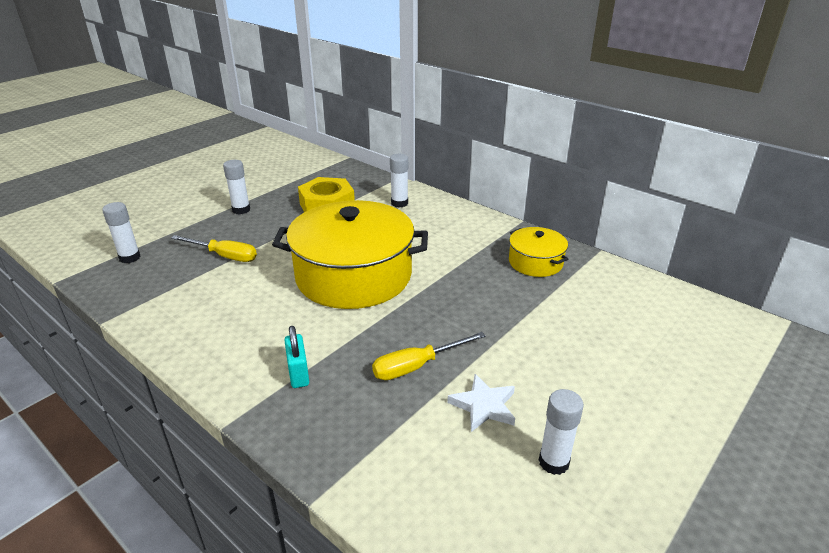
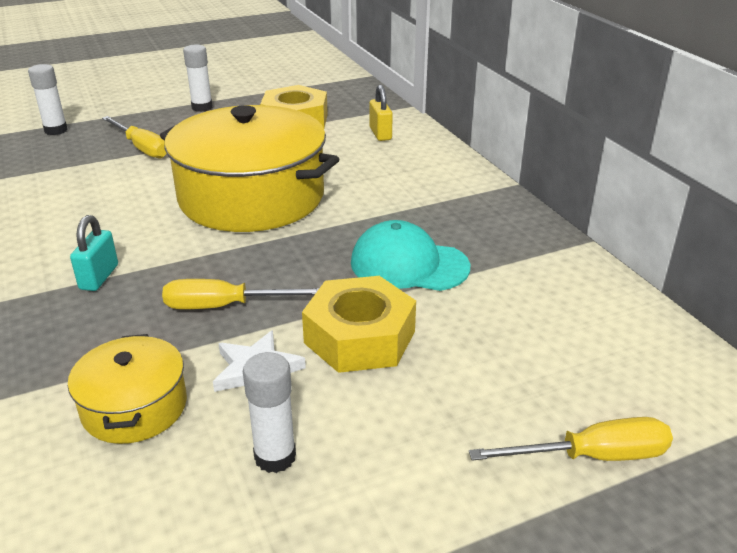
camera: 25 degrees right, 0 degrees up
(399, 203) = (380, 134): white glue stick -> yellow padlock
(509, 298) = (409, 265): none -> turquoise cap
(527, 359) = (359, 337): none -> yellow nut
(535, 262) = (484, 234): yellow pot -> yellow pot (134, 407)
(722, 391) = (592, 456): none -> yellow screwdriver

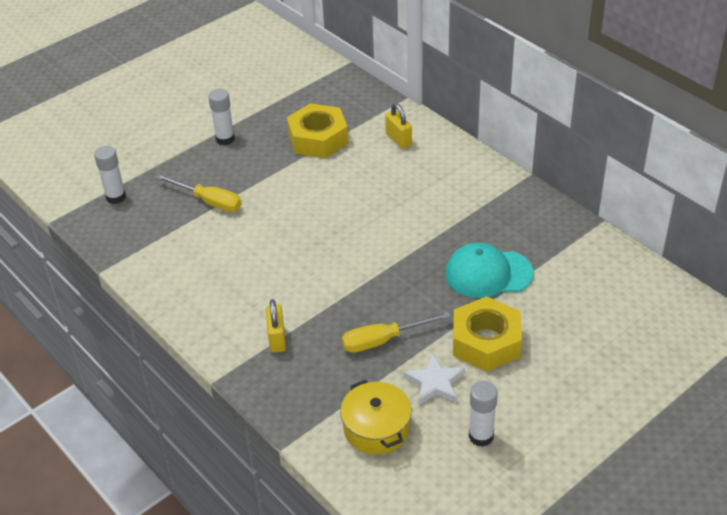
camera: 15 degrees left, 10 degrees up
(99, 277) = (277, 339): turquoise padlock -> yellow padlock
(251, 197) = (337, 235): yellow pot -> none
(592, 456) = (656, 388): yellow screwdriver -> none

